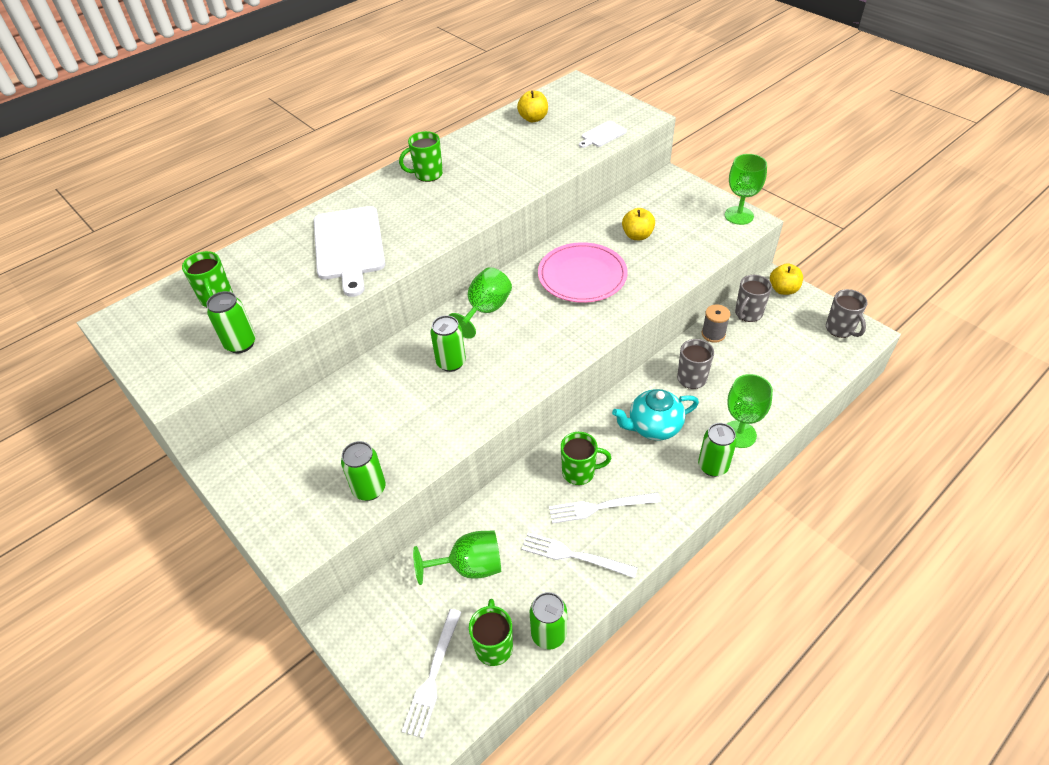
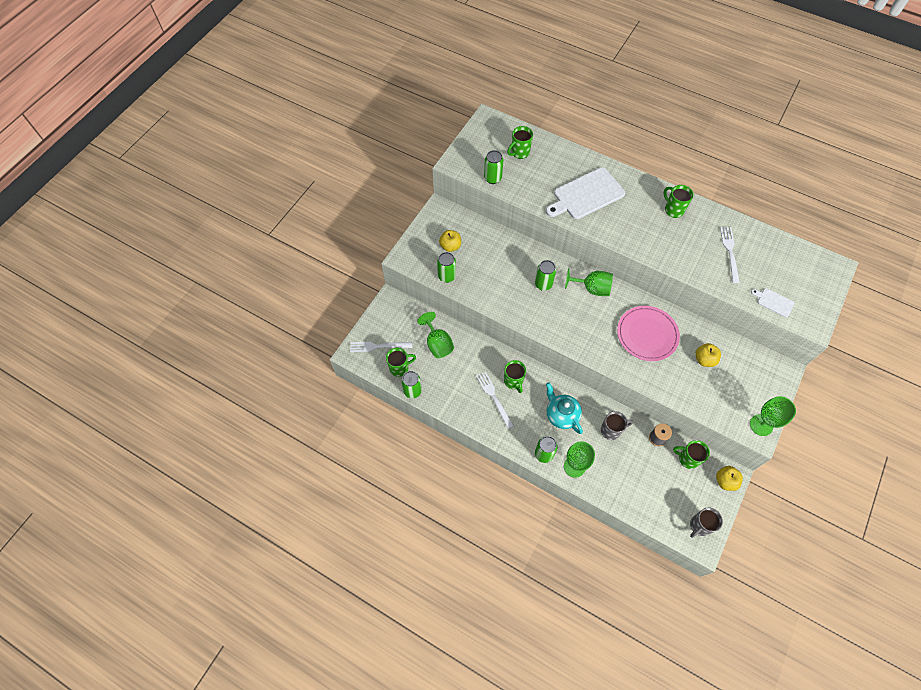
camera: 70 degrees right, 15 degrees up
(533, 118) = (771, 252): yellow apple -> yellow apple (450, 246)
(574, 556) = (459, 392): white fork -> white fork (730, 252)
(748, 314) = (687, 459): grey mug -> green mug

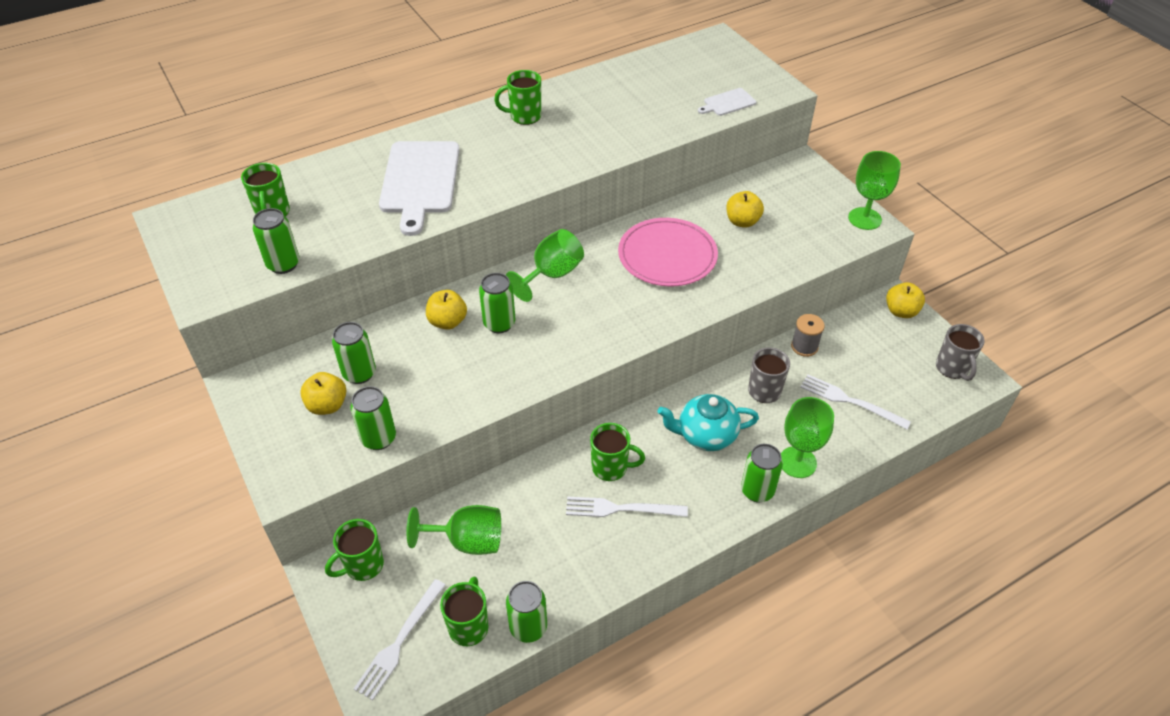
camera: 60 degrees left, 15 degrees down
(475, 247) = (359, 373): none -> green can
(529, 262) = (447, 322): none -> yellow apple
(687, 459) = (851, 331): green mug -> green mug (363, 565)
(730, 252) = (630, 102): white fork -> white fork (850, 401)

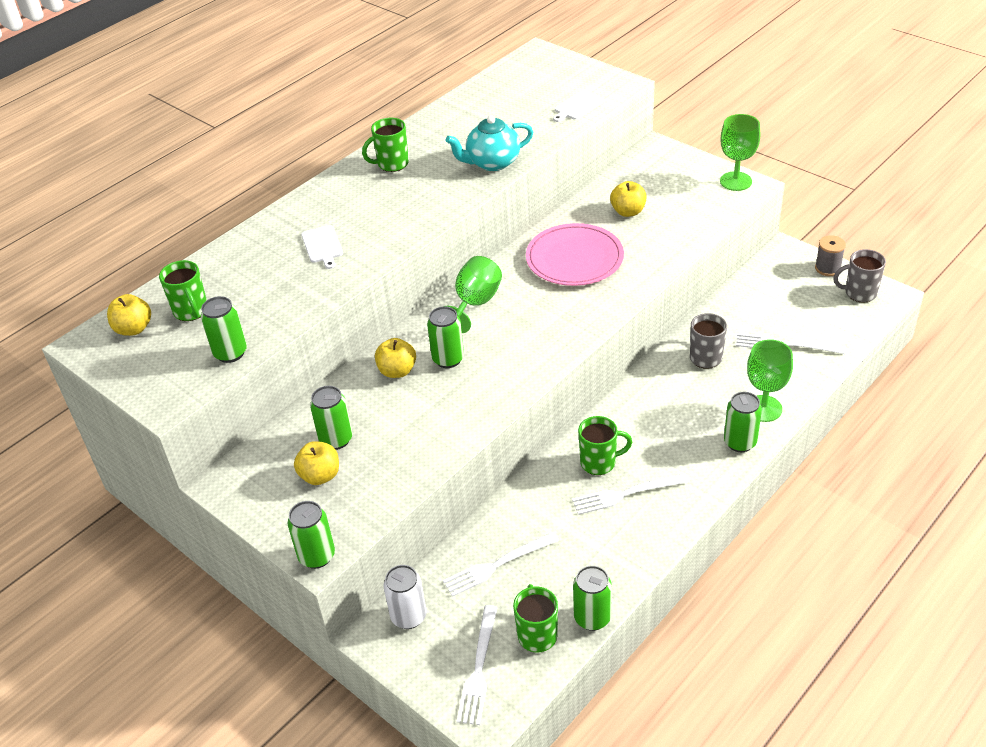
camera: 15 degrees left, 5 degrees down
(363, 565) = (408, 616): green mug -> white can
(378, 438) = (387, 489): green can -> green can (317, 556)
(420, 181) = (322, 246): white cutting board -> white cutting board, size x0.47
(467, 541) = (498, 565): green goblet -> white fork
(705, 435) = (671, 410): turquoise teapot -> turquoise teapot (492, 163)
(804, 346) = (723, 310): grey spool -> grey spool (827, 268)
(901, 311) = (793, 258): yellow apple -> yellow apple (134, 329)
(952, 368) = (859, 293): grey mug -> grey mug turned 120 degrees clockwise

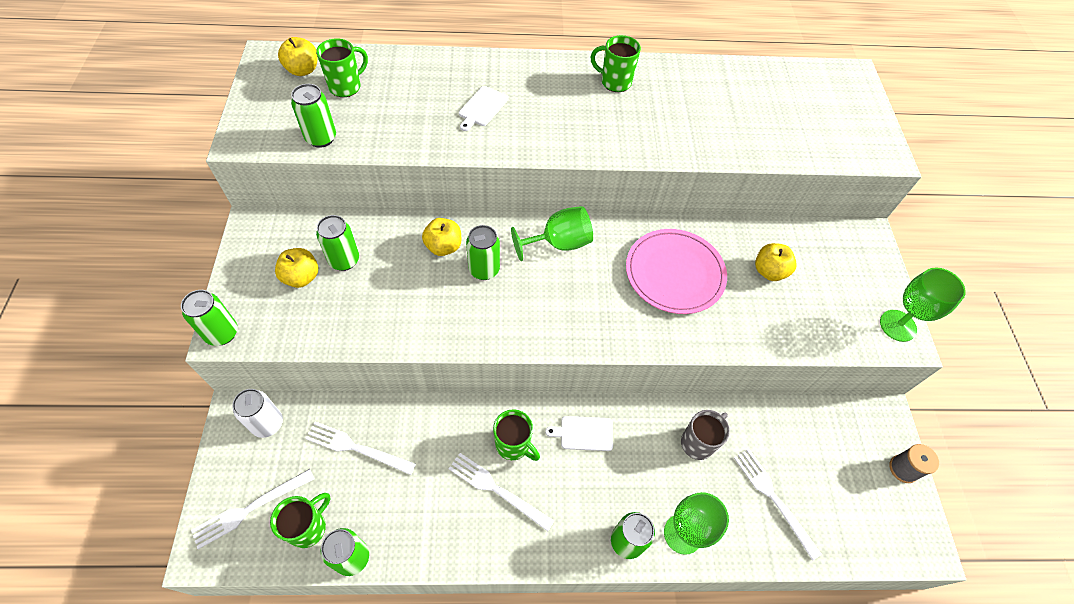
camera: 40 degrees right, 15 degrees up
(191, 311) = (346, 86): green mug -> green mug turned 150 degrees counterclockwise
(492, 163) = (685, 141): turquoise teapot -> none
(577, 106) = (819, 147): white cutting board -> white cutting board (584, 433)
(859, 293) = (901, 519): grey mug -> none

